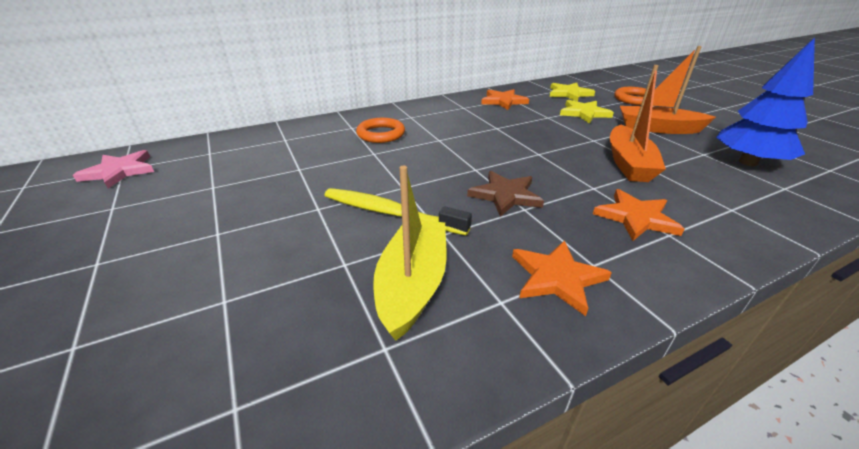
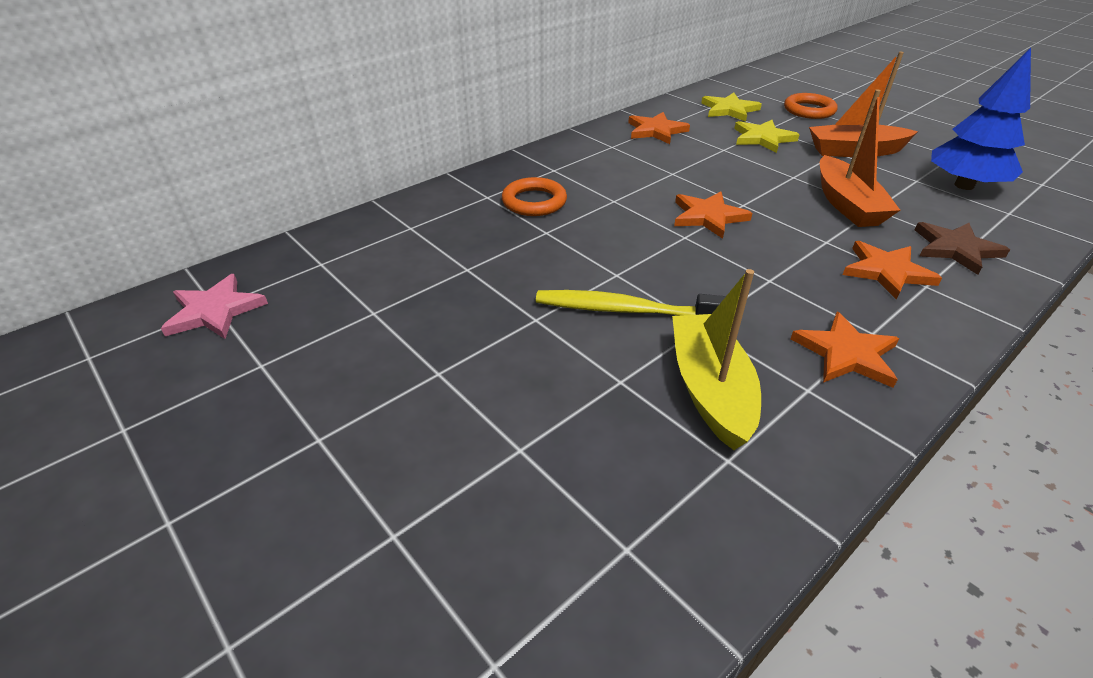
camera: 15 degrees left, 5 degrees up
(504, 158) = (708, 217): none -> orange star
(505, 195) = (739, 266): brown star -> brown star (955, 249)

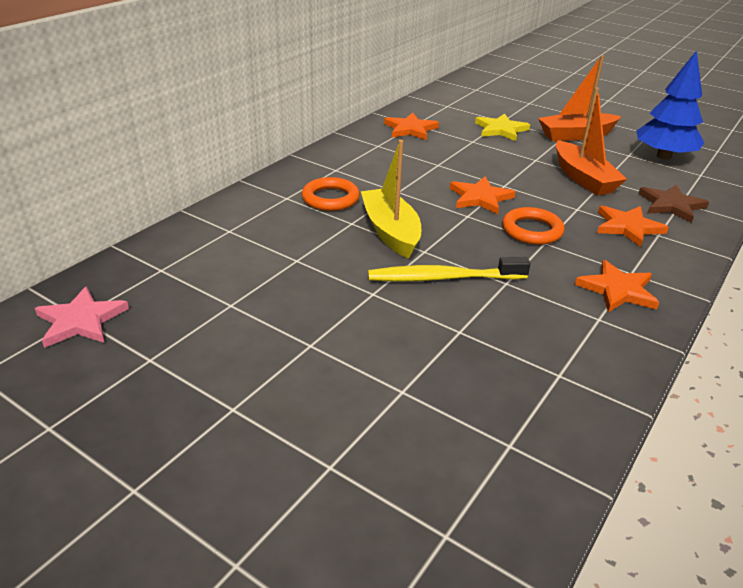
camera: 15 degrees left, 5 degrees down
(710, 389) = (529, 328): yellow boat -> yellow boat (391, 232)
(729, 110) = (465, 107): yellow star -> none
(809, 110) = (529, 103): orange ring -> orange ring (532, 230)

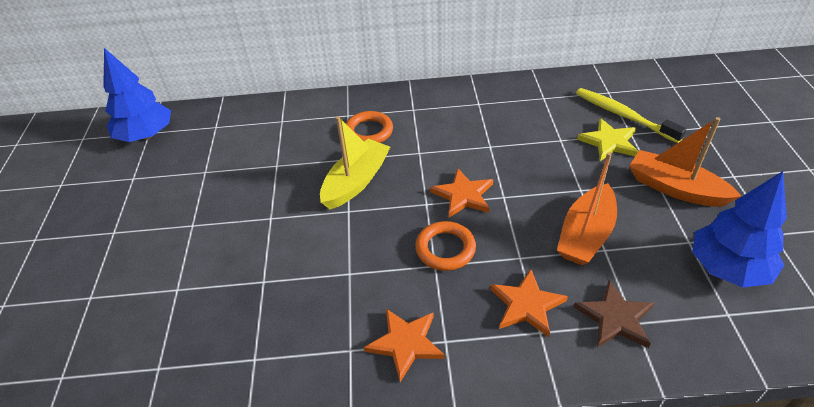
camera: 55 degrees right, 10 degrees up
(81, 321) = (146, 135): pink star -> blue tree
(410, 129) = (530, 101): orange star -> none
(443, 278) = (321, 239): yellow toothbrush -> yellow toothbrush (623, 115)

